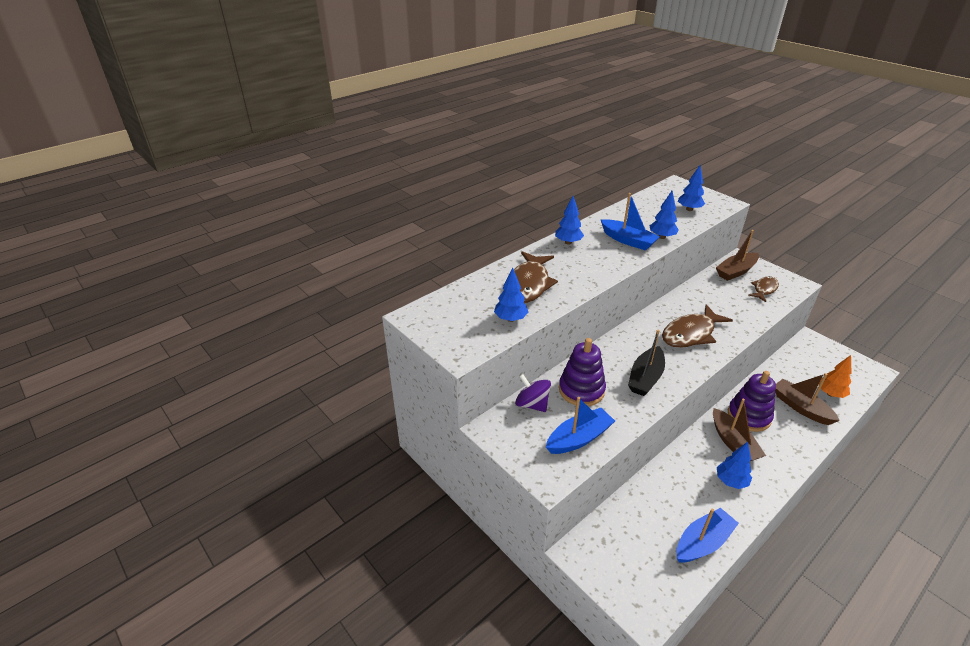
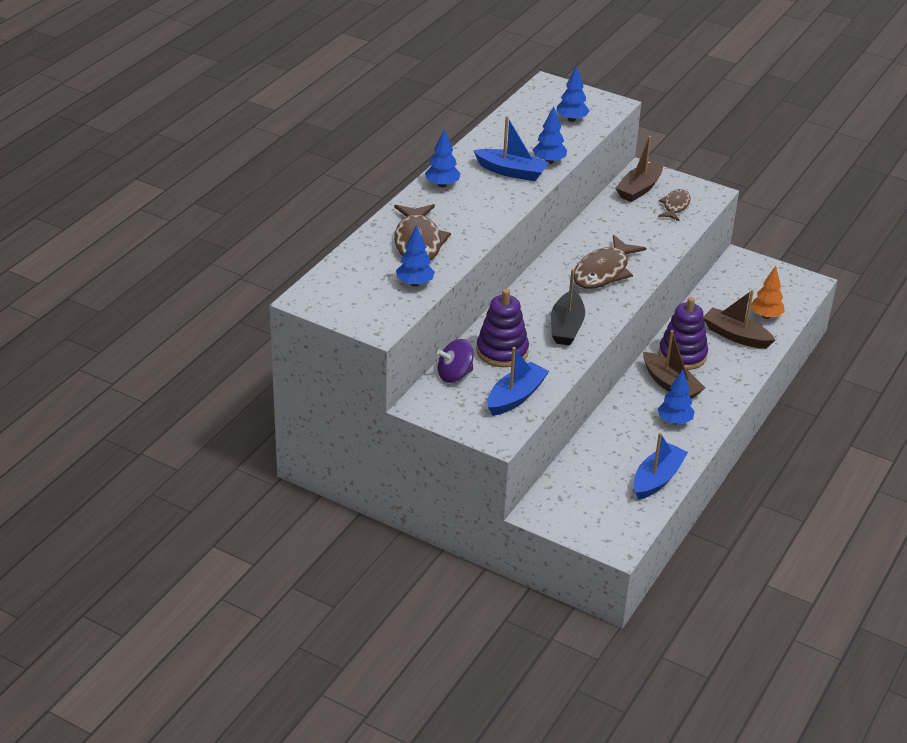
camera: 20 degrees left, 0 degrees up
(532, 404) = (454, 375): purple spinning top -> purple spinning top turned 45 degrees counterclockwise

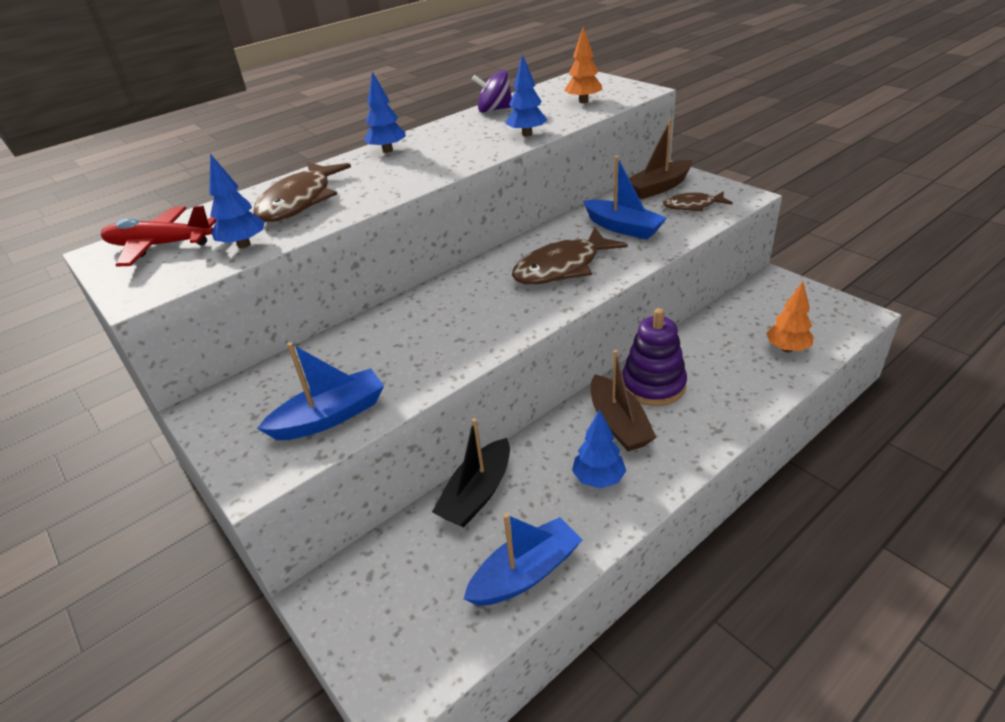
camera: 25 degrees right, 0 degrees up
(347, 290) = (160, 245): none -> red plane
(454, 375) = (283, 373): purple spinning top -> purple spinning top (494, 110)
(502, 351) = (366, 350): purple stacking toy -> none
(511, 172) = (475, 142): blue boat -> blue boat (623, 228)
(566, 327) = (470, 328): black boat -> black boat (477, 493)
(571, 119) = (583, 101): blue tree -> orange tree
(675, 206) = (692, 206): brown fish -> brown fish turned 135 degrees counterclockwise
(736, 336) = (736, 369): brown boat -> none

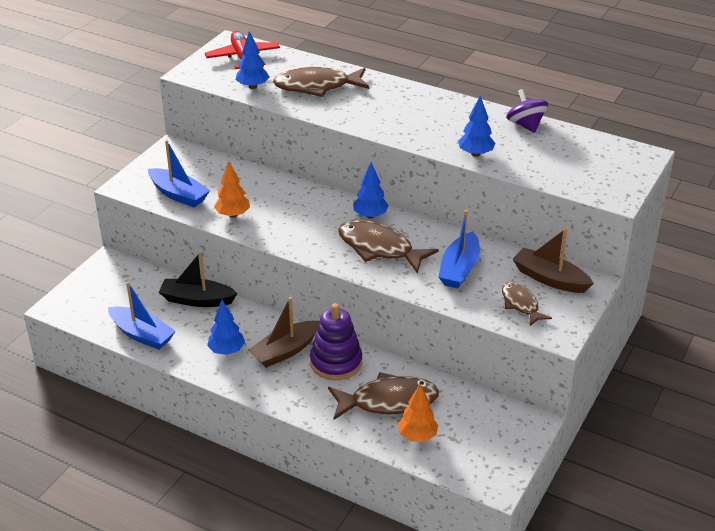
camera: 65 degrees right, 0 degrees up
(387, 150) = (415, 96): blue tree -> blue tree (370, 216)
(583, 101) = (569, 169): orange tree -> orange tree (233, 215)
(729, 358) = (388, 401): none -> brown fish

